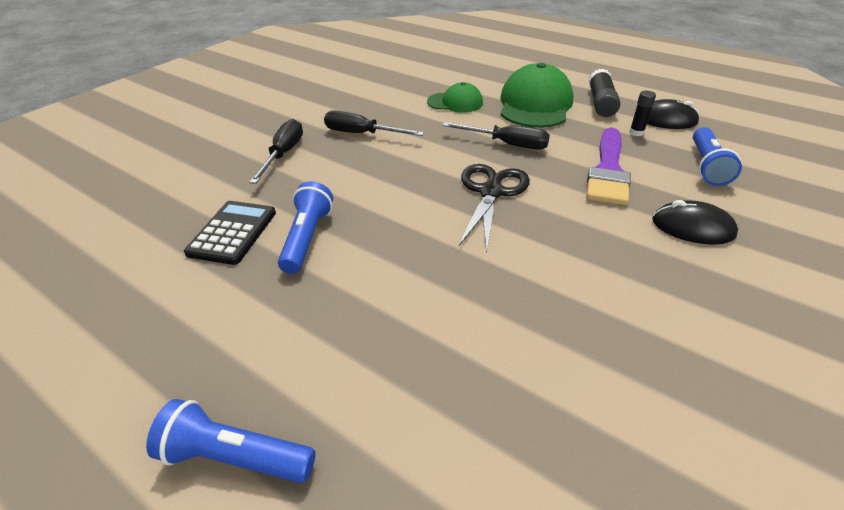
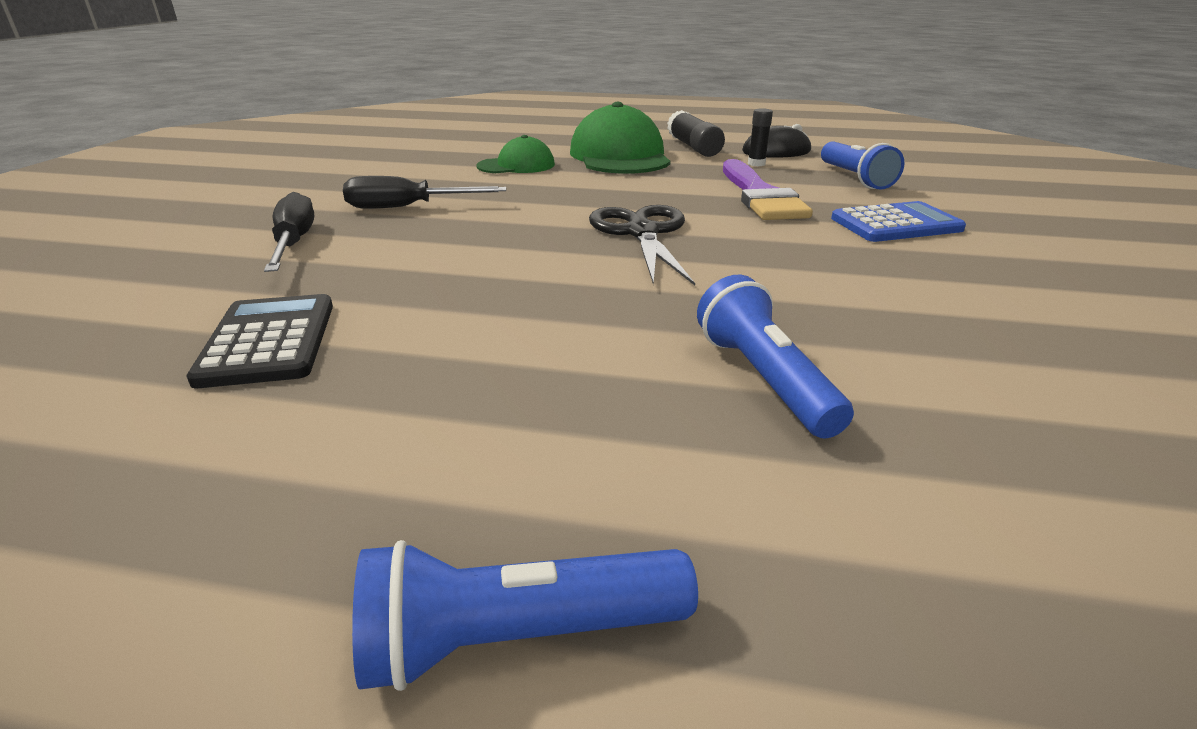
camera: 25 degrees left, 10 degrees down
(307, 238) = (412, 322): blue flashlight -> blue flashlight (764, 379)
(507, 144) = (619, 191): black screwdriver -> none
(692, 227) = (896, 224): black mouse -> blue calculator

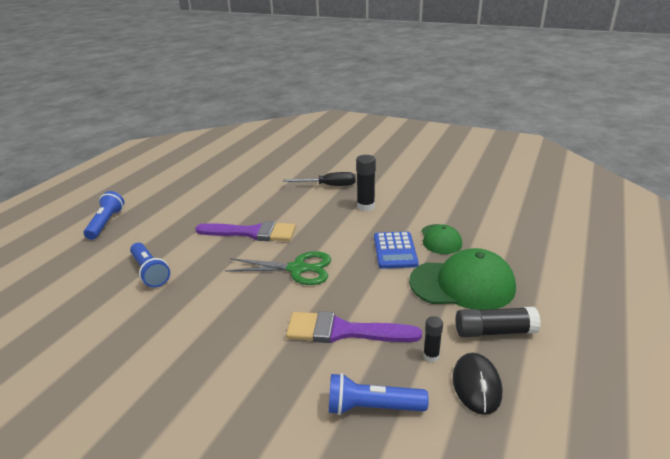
camera: 105 degrees right, 0 degrees up
(268, 341) = (245, 190): black calculator -> none
(407, 207) = (365, 206): black screwdriver -> black glue stick
(528, 288) = (252, 233): none -> purple brush
(642, 233) = (297, 269): black scissors -> green scissors
(764, 379) = (150, 272): blue flashlight -> blue flashlight turned 60 degrees clockwise
(896, 224) = (258, 379): blue calculator -> blue calculator (395, 251)

